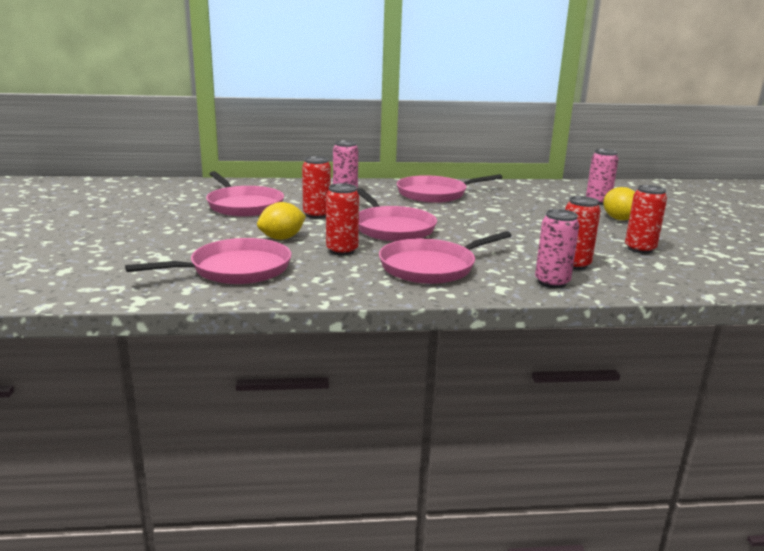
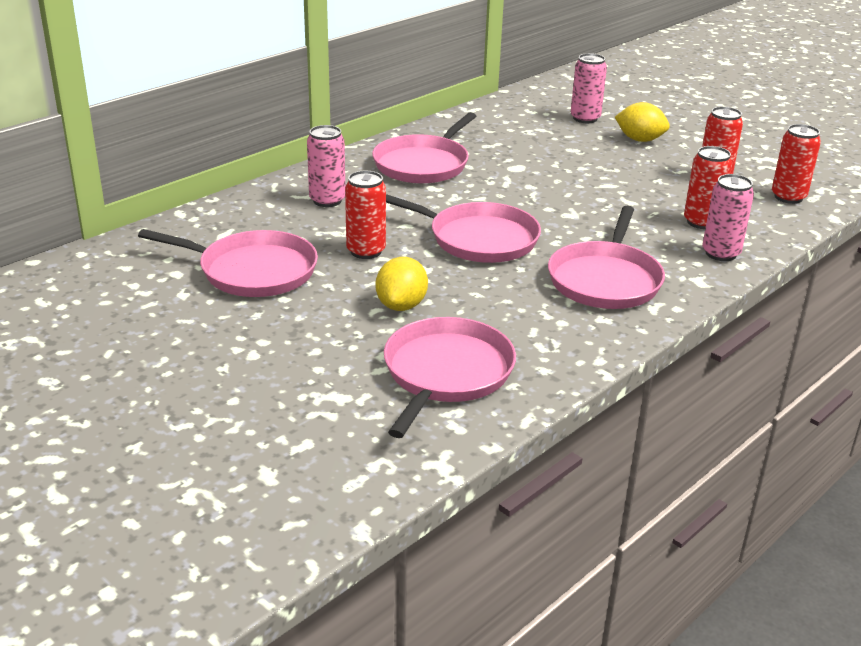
camera: 40 degrees left, 10 degrees up
(342, 250) = (492, 295): red can -> red can (788, 197)

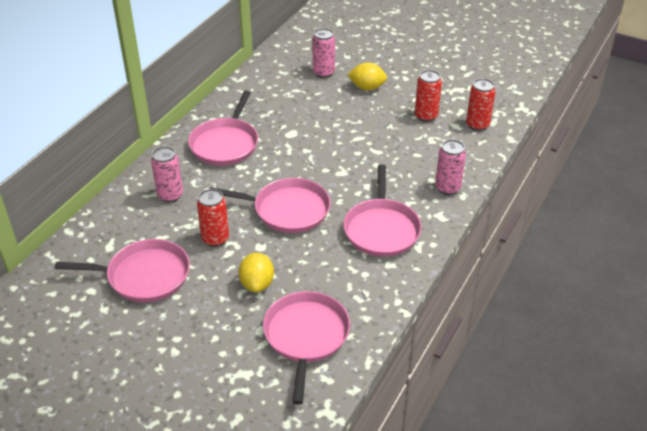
camera: 15 degrees left, 10 degrees up
(701, 222) = (428, 161): red can -> none

